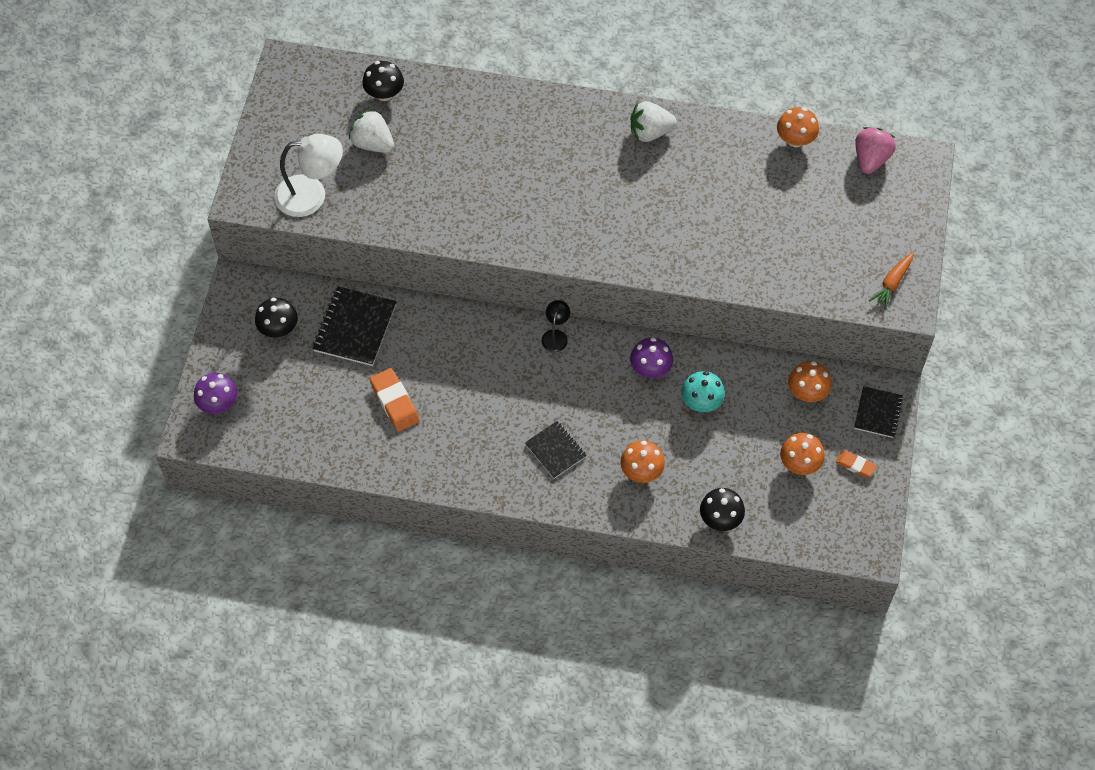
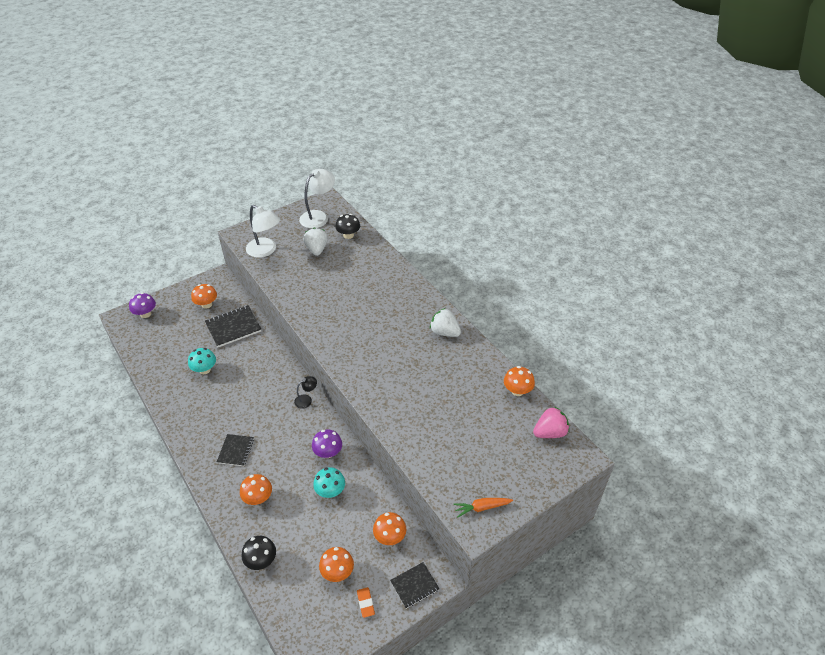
camera: 45 degrees right, 15 degrees down
(278, 329) = (206, 304): black mushroom -> orange mushroom
(310, 96) = (318, 216): none -> white lamp
(395, 402) = (204, 369): orange eraser -> turquoise mushroom

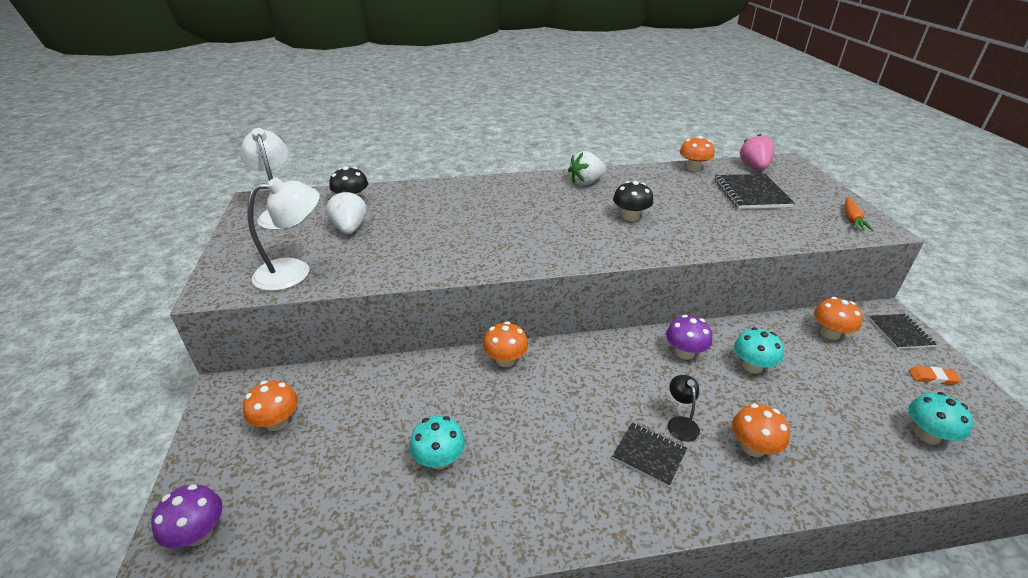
camera: 65 degrees left, 10 degrees down
(233, 327) = (368, 397): black notebook -> black notebook (751, 193)
(261, 560) = (875, 470): black mushroom -> black mushroom (630, 217)
(302, 593) = (927, 435): none -> turquoise mushroom
(306, 400) = (580, 350): black lamp -> black lamp (680, 423)
(317, 249) = (350, 229): white strawberry -> white strawberry turned 60 degrees clockwise
(337, 572) = (887, 391): orange mushroom -> orange mushroom (505, 360)

